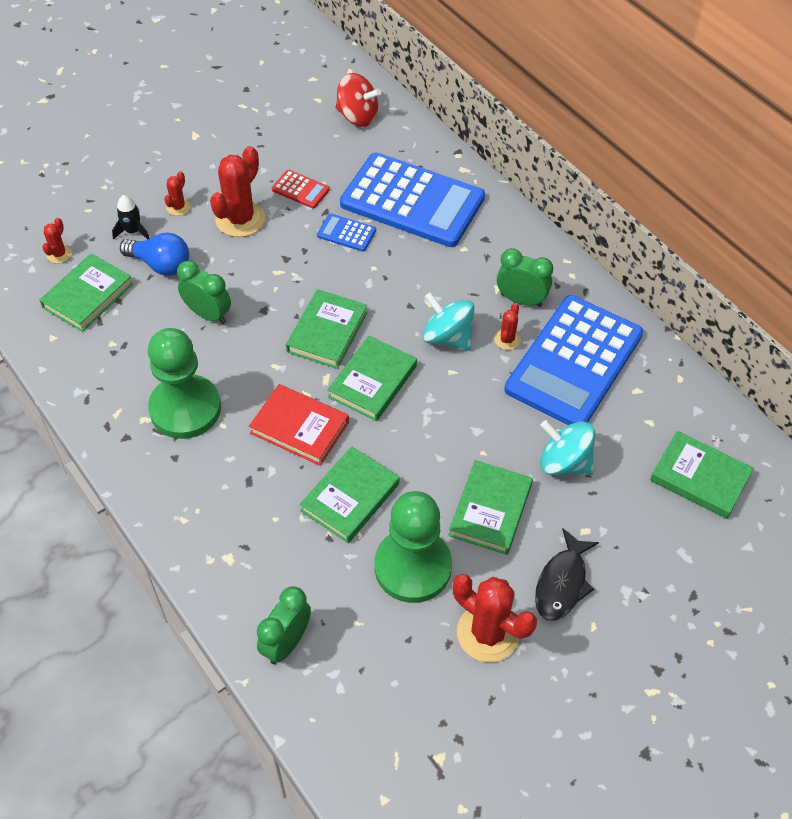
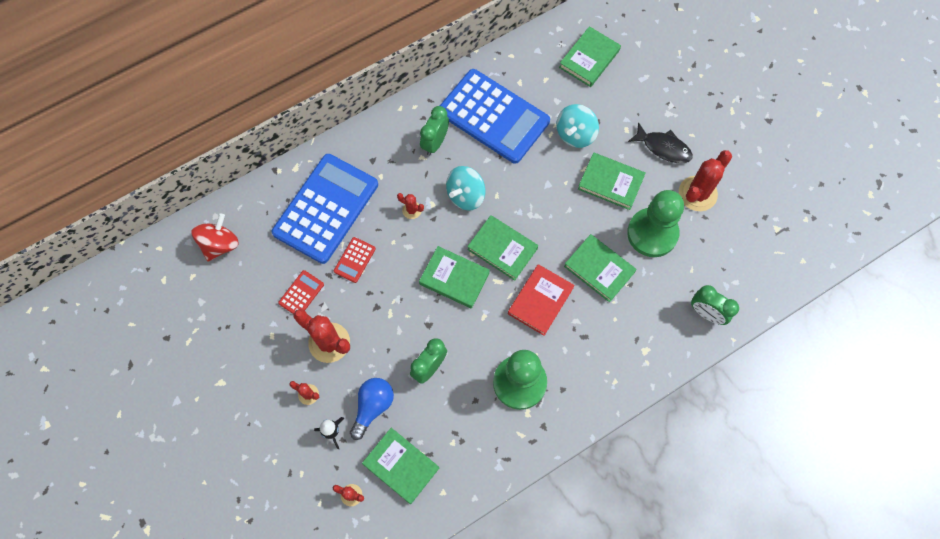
camera: 85 degrees left, 15 degrees up
(346, 233) = (354, 260): blue calculator -> red calculator
(507, 340) = (471, 156): red cactus -> red cactus (412, 210)

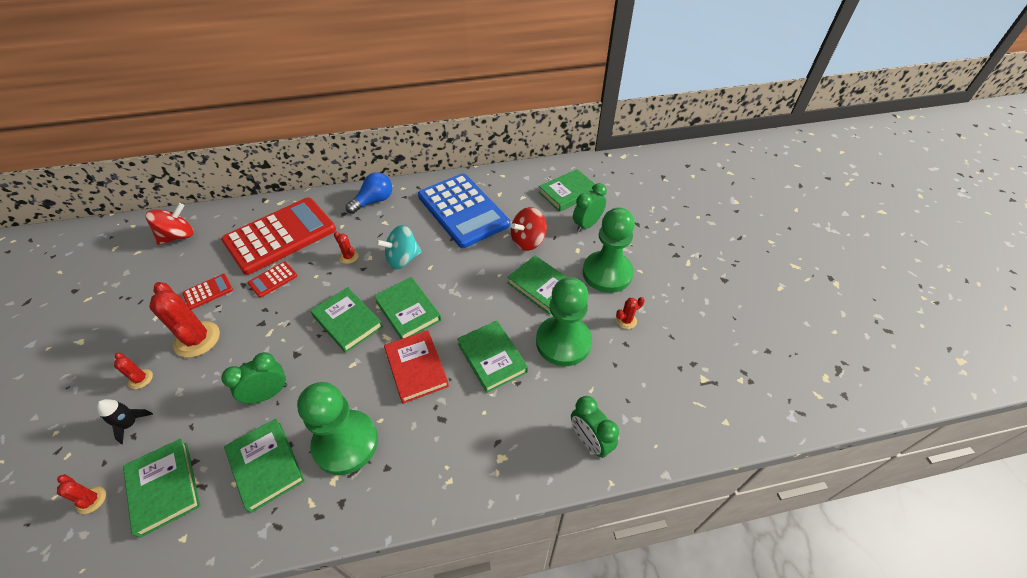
camera: 20 degrees right, 20 degrees down
(326, 208) = (280, 235): blue calculator -> red calculator
(373, 407) = (187, 413): blue light bulb -> blue light bulb (374, 201)
(435, 143) = (402, 215): green clock -> green clock (587, 225)
(468, 422) = (266, 465): none -> green book
(540, 301) = (416, 368): red book -> red book turned 75 degrees counterclockwise
(575, 134) = (528, 241): turquoise spinning top -> red spinning top
(663, 148) = (607, 273): black fish -> green pawn
(697, 193) = (626, 320): red cactus -> red cactus, size x0.49

